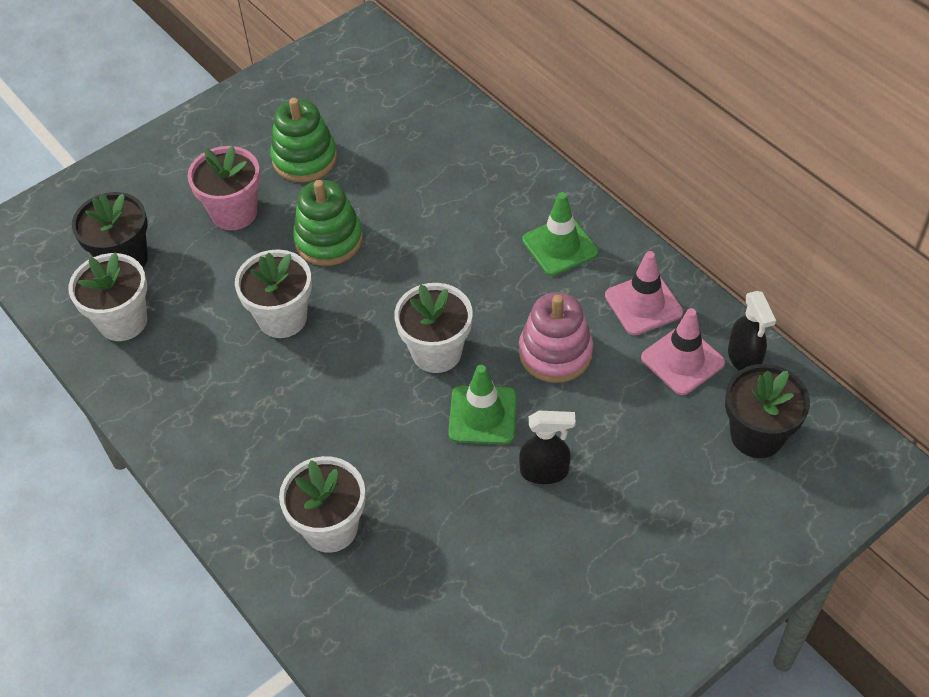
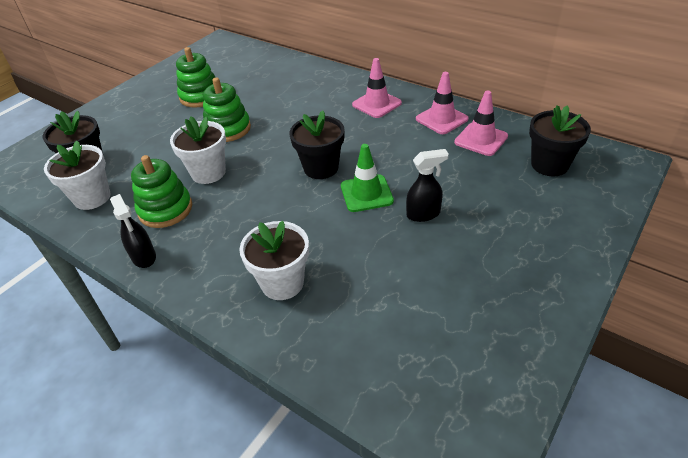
camera: 15 degrees left, 10 degrees down
(213, 369) = (165, 209): none -> green stacking toy
(234, 212) = (160, 128): pink flower pot -> none
(436, 352) = (321, 168): white flower pot -> black flower pot
(555, 353) = (399, 152): pink stacking toy -> none
(560, 246) = (376, 104): green traffic cone -> pink traffic cone
(744, 359) = (518, 131): black spray bottle -> black spray bottle (144, 257)

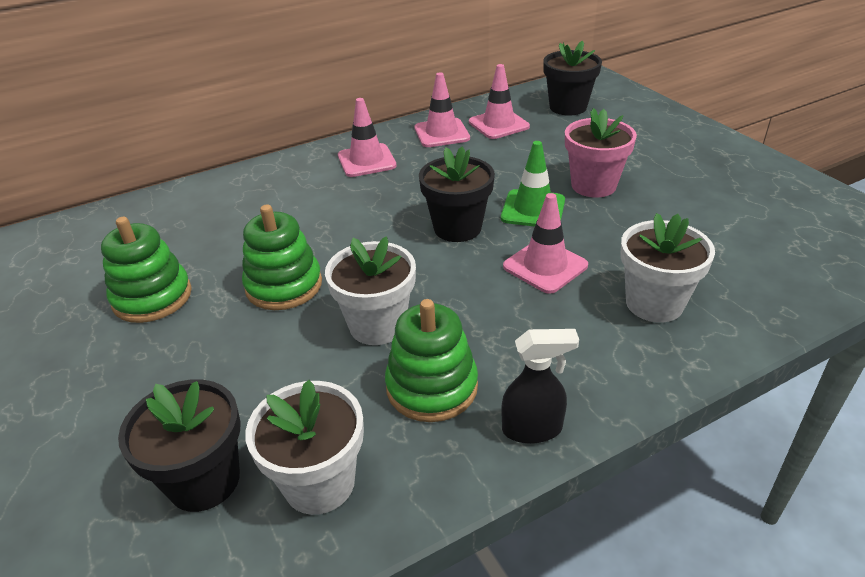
camera: 65 degrees left, 5 degrees down
(299, 219) = (545, 266): none -> pink traffic cone
(423, 214) = (593, 185): black spray bottle -> pink flower pot

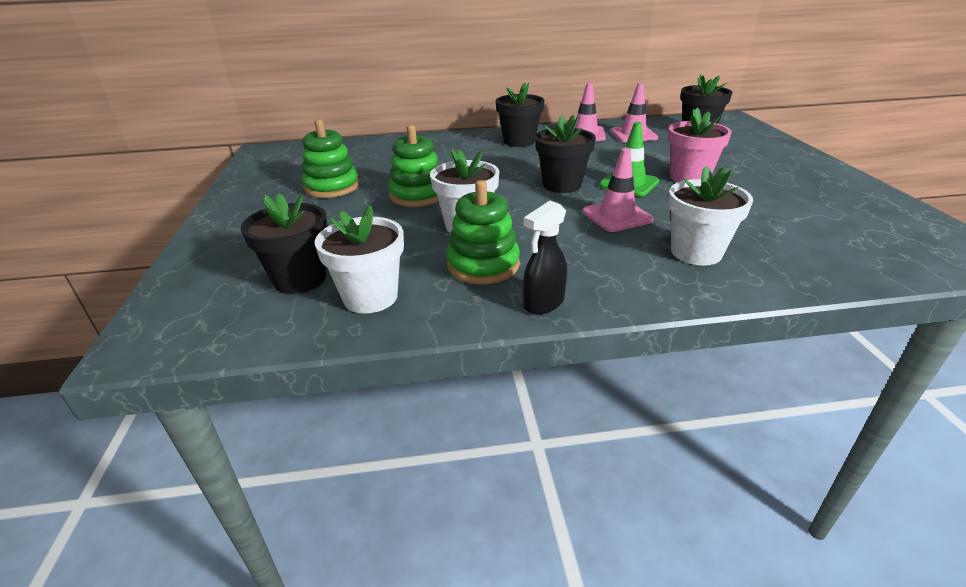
camera: 20 degrees right, 5 degrees down
(366, 161) = (519, 141): pink traffic cone -> black flower pot
(532, 429) = (543, 303): black spray bottle -> black spray bottle turned 120 degrees clockwise

